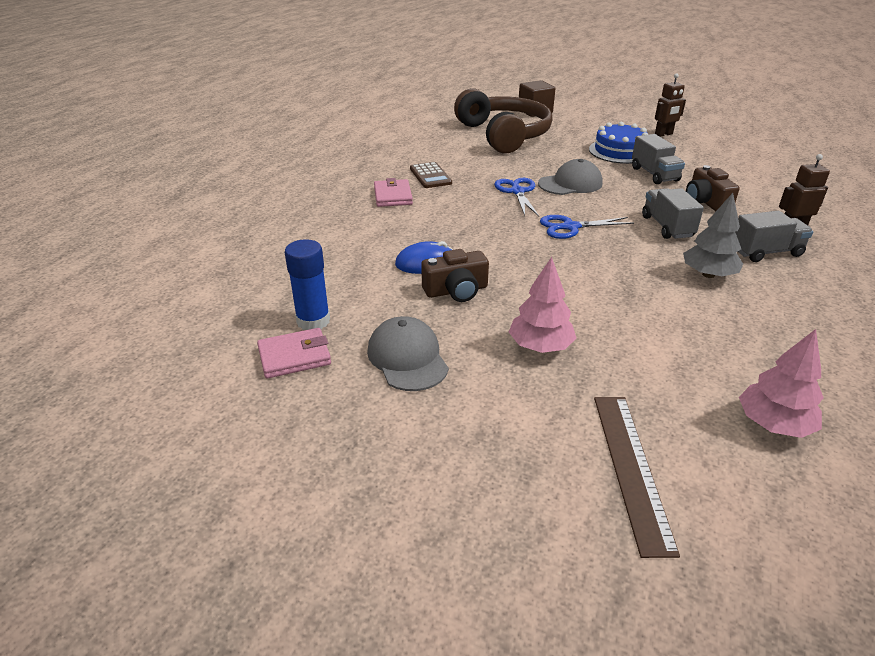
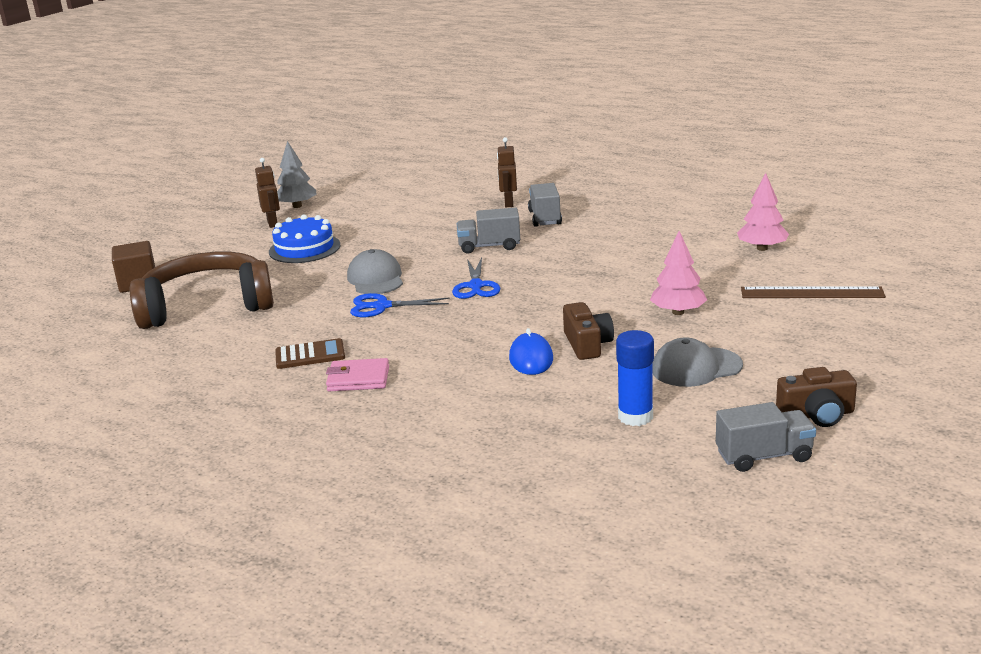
camera: 80 degrees left, 10 degrees down
(294, 356) = (696, 422): pink wallet -> none
(654, 174) = (374, 239): grey truck -> grey truck (764, 456)
(706, 202) = (445, 226): brown camera -> brown camera (816, 414)
(708, 274) = (576, 242): grey tree -> grey tree (297, 206)

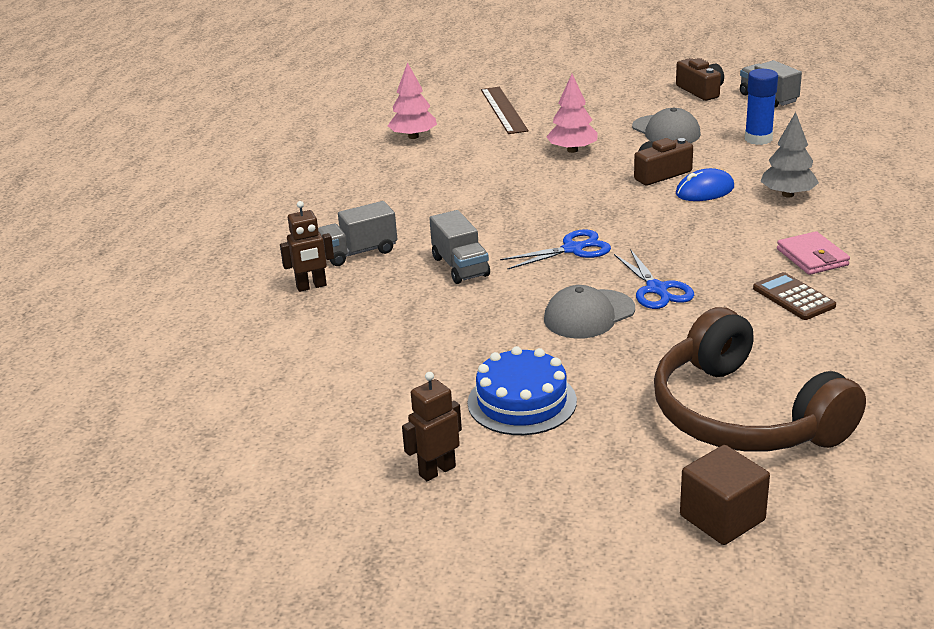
camera: 110 degrees left, 5 degrees up
(297, 206) = (352, 473): grey tree -> grey tree (788, 194)

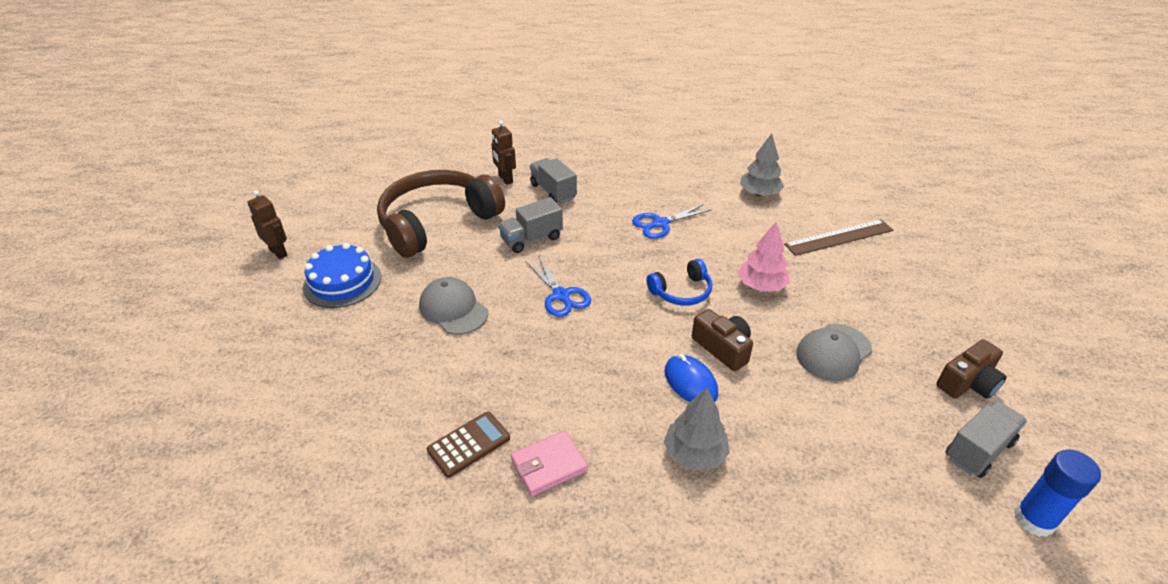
camera: 80 degrees right, 10 degrees up
(413, 136) = (759, 193): pink tree -> grey tree
(576, 186) = (682, 292): none -> blue headphones
(657, 289) = (490, 348): blue scissors -> blue scissors (660, 224)
(722, 518) = (173, 384): brown cube -> none
(743, 415) = (289, 399): brown headphones -> brown headphones (437, 222)
(758, 139) = (841, 433): blue glue stick -> blue glue stick (1034, 520)

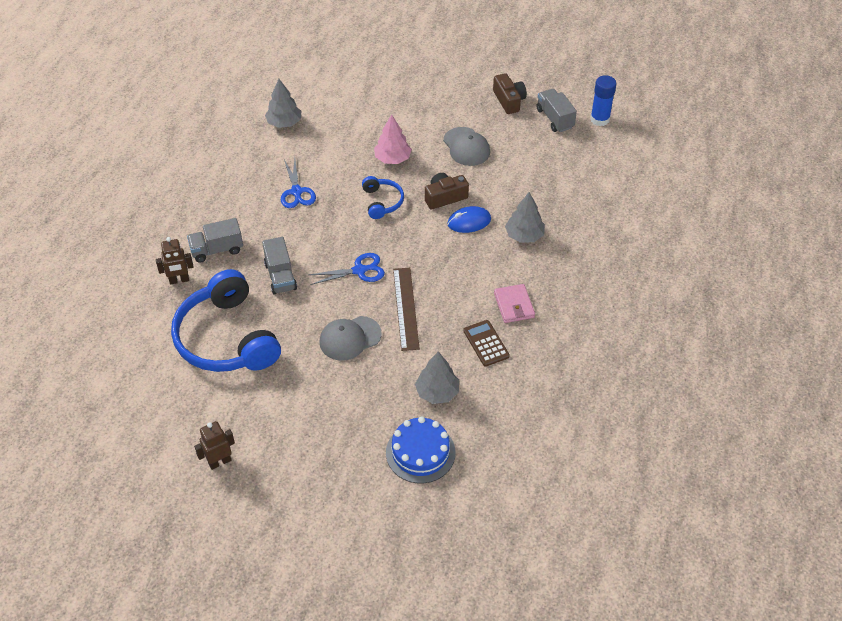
camera: 75 degrees left, 10 degrees up
(342, 282) = (285, 412): blue cake -> blue cake (420, 452)
(376, 406) = (437, 392): none -> grey tree
(437, 222) = (226, 338): brown headphones -> blue headphones
(839, 237) = (357, 100): brown ruler -> brown ruler (406, 308)

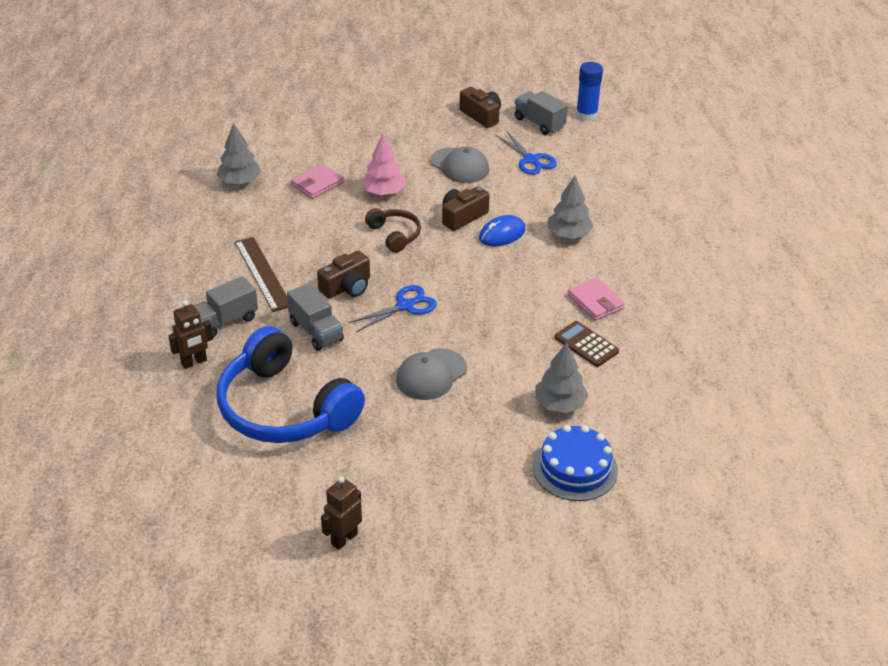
camera: 20 degrees left, 10 degrees down
(296, 192) = (290, 245): blue scissors -> blue scissors (531, 160)
(322, 241) = (347, 287): none -> brown camera
(343, 138) = (317, 184): none -> pink wallet
(382, 202) = (395, 235): blue headphones -> brown headphones
(406, 308) = (478, 331): brown ruler -> brown ruler (262, 273)

